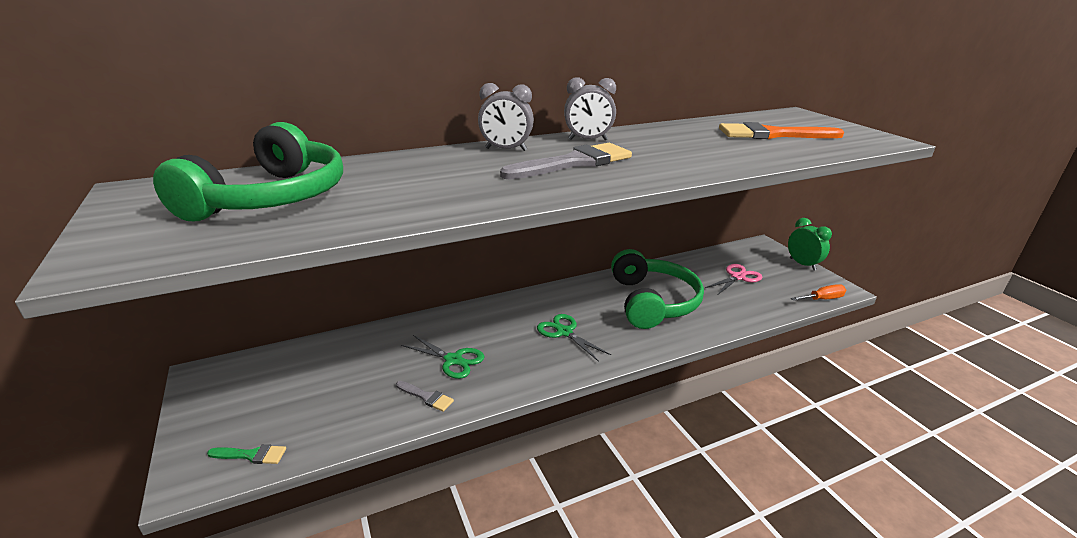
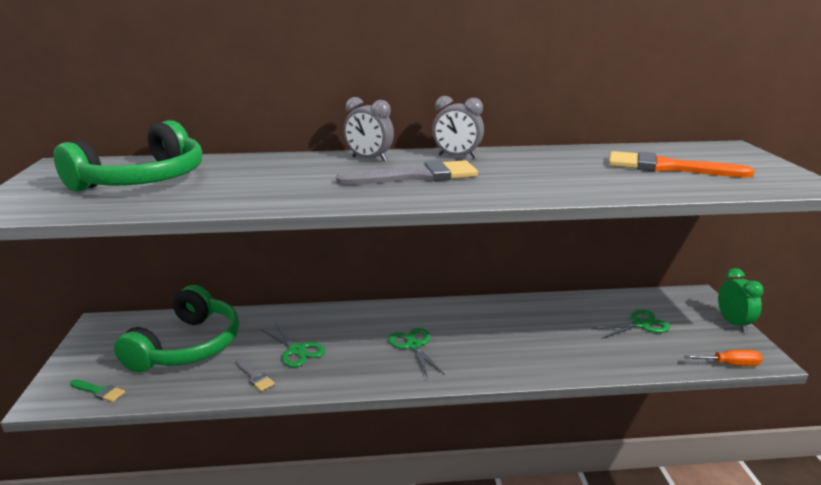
camera: 20 degrees right, 5 degrees down
(652, 302) = (524, 333): green headphones -> green headphones (188, 346)
(738, 277) = (640, 324): pink scissors -> green scissors

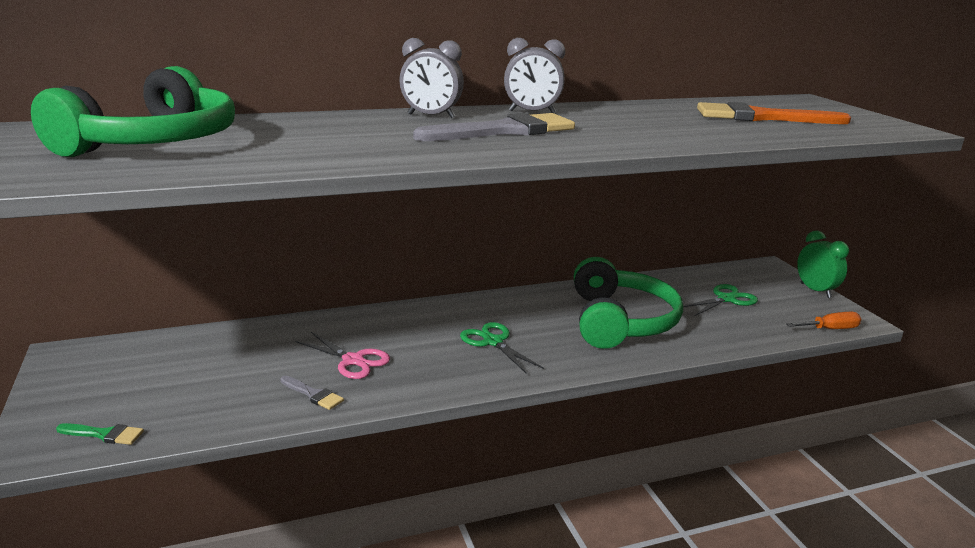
camera: 15 degrees left, 0 degrees up
(188, 346) = (205, 369): green headphones -> green headphones (620, 321)
(297, 350) = (353, 360): green scissors -> pink scissors

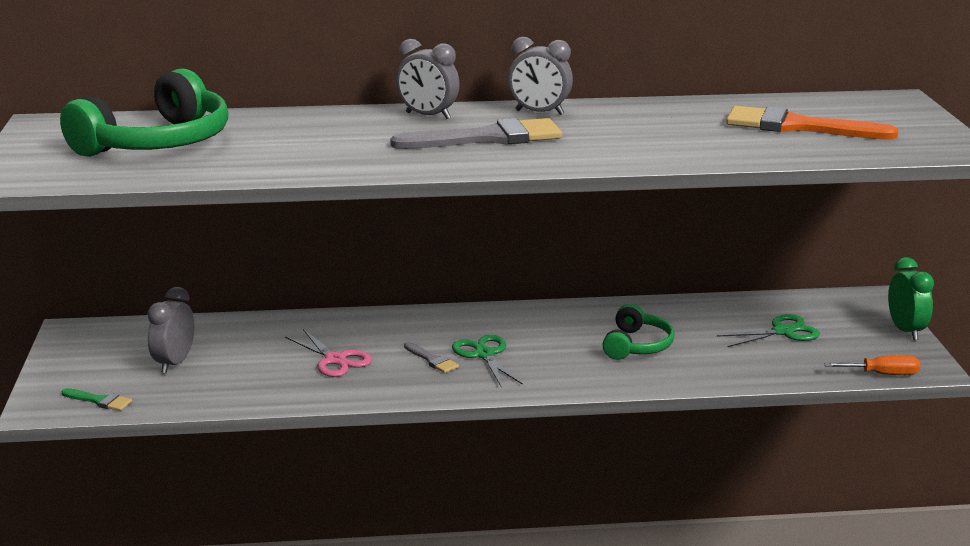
camera: 15 degrees right, 0 degrees up
(184, 380) = (174, 363): none -> grey clock
(313, 394) = (287, 386): grey brush -> grey brush (432, 360)
(620, 321) = (637, 345): green headphones -> green headphones, size x0.55

